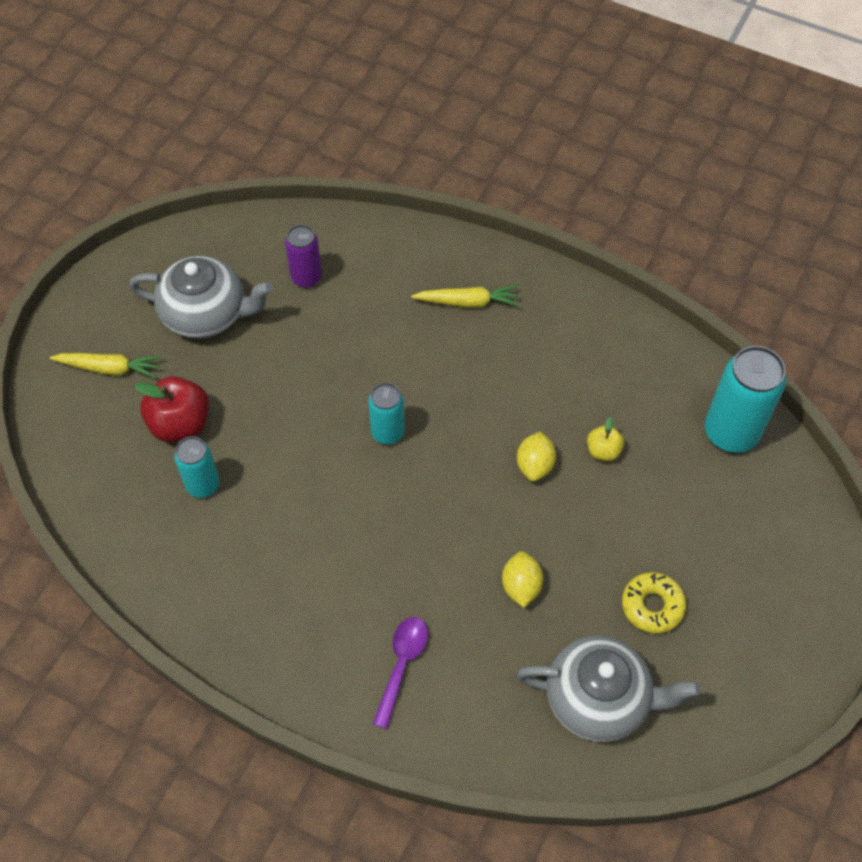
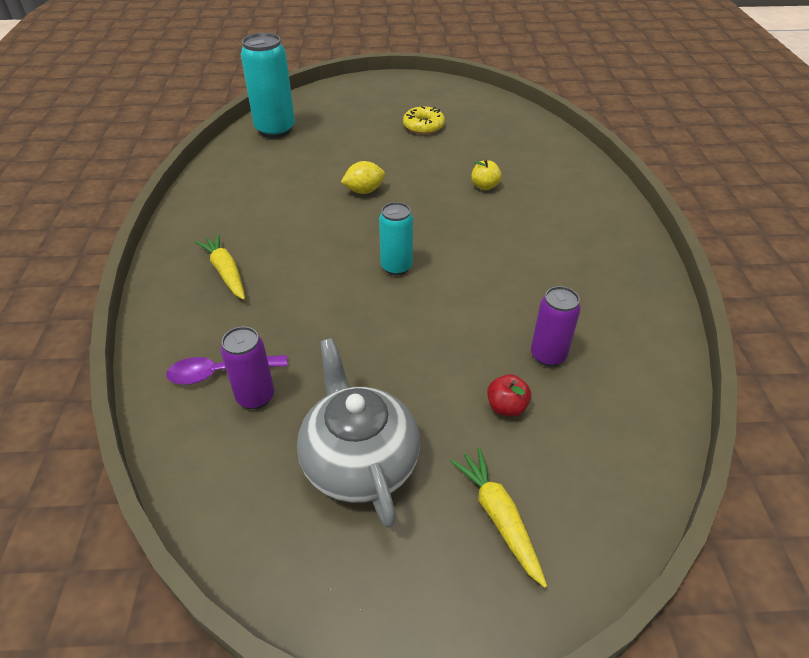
camera: 120 degrees left, 15 degrees down
(180, 424) = (506, 407): red apple -> red apple, size x0.55
(203, 485) = (548, 355): turquoise can -> purple can
(402, 665) = (562, 195): purple spoon -> purple spoon (219, 373)
(521, 586) = (459, 170): yellow lemon -> none
(599, 699) = (498, 127): grey teapot -> none
(603, 451) = (328, 168): yellow apple -> yellow apple (485, 186)

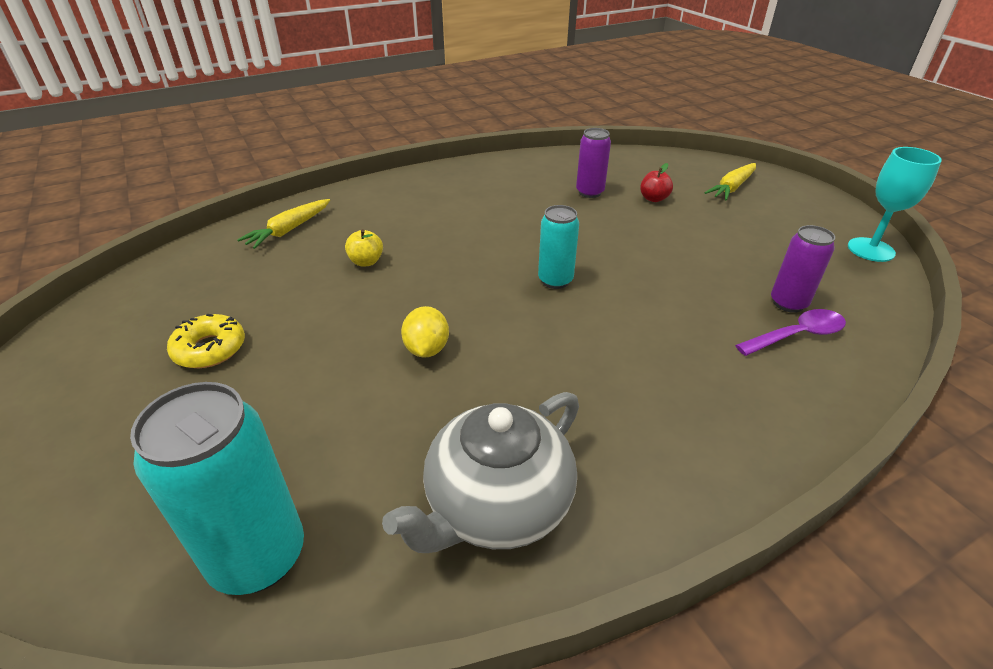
camera: 115 degrees left, 5 degrees down
(219, 373) = (797, 335): purple spoon -> purple spoon turned 75 degrees counterclockwise
(225, 272) = (682, 404): yellow carrot -> yellow carrot (289, 230)
(265, 560) = (871, 250): none -> turquoise goblet
(359, 462) = (766, 238): grey teapot -> grey teapot (496, 505)
(364, 191) = (427, 349): yellow lemon -> yellow lemon turned 45 degrees clockwise

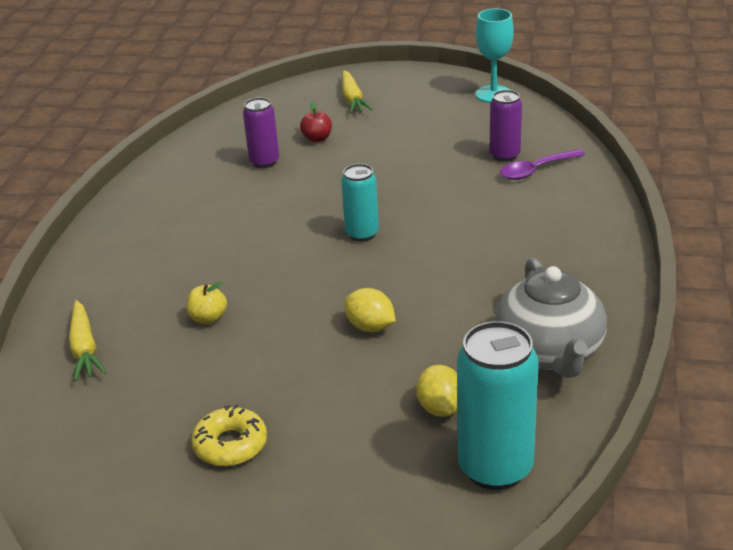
camera: 50 degrees left, 5 degrees down
(336, 458) = (441, 408): none -> yellow lemon
(797, 335) = (536, 170): purple spoon -> purple spoon turned 135 degrees counterclockwise

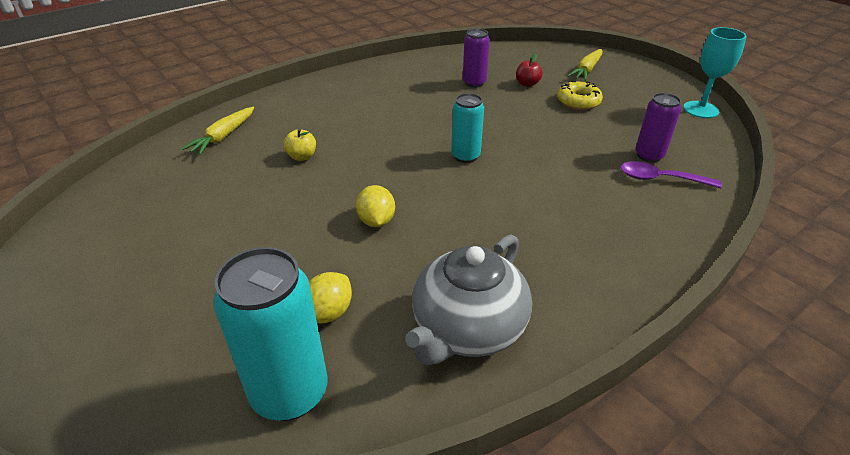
camera: 40 degrees right, 5 degrees up
(230, 445) = (188, 242): yellow donut -> yellow donut (578, 102)

